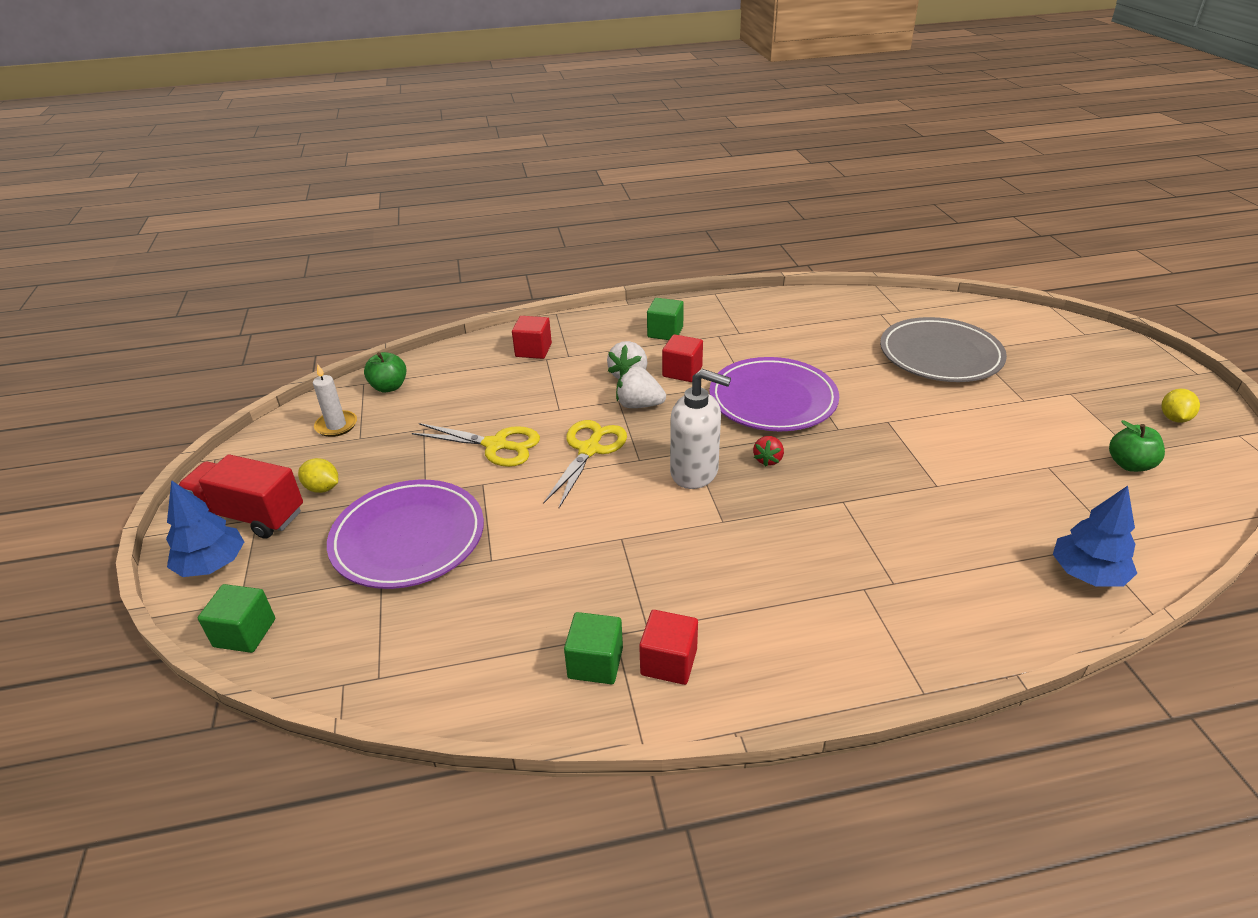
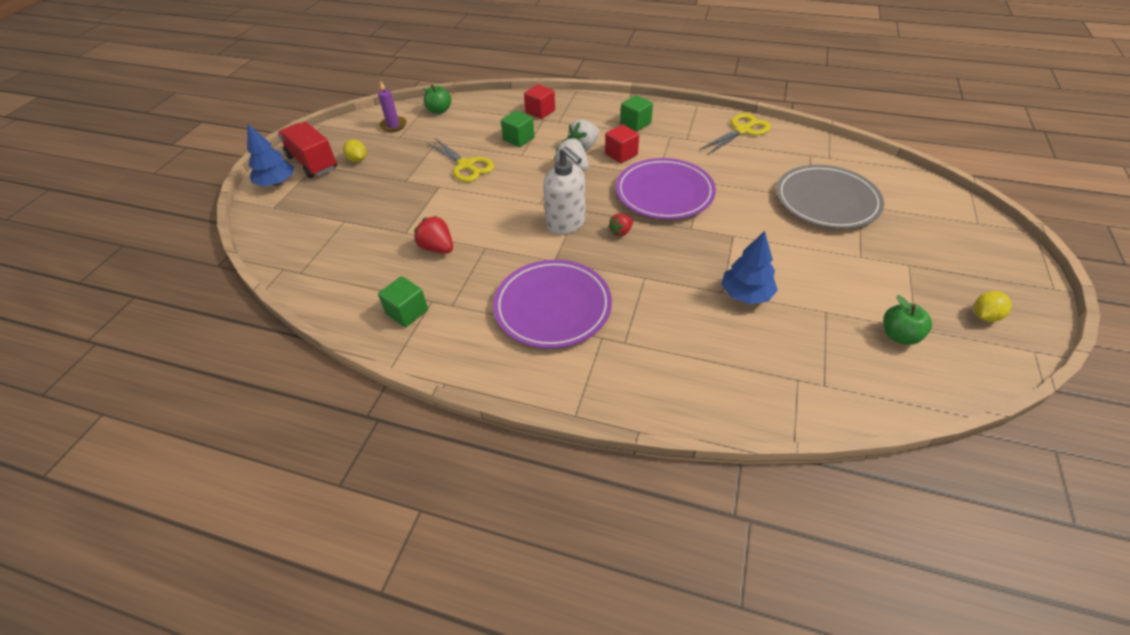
camera: 30 degrees right, 10 degrees up
(245, 633) = (263, 224): green cube -> green cube (518, 139)
(336, 425) = (393, 125): white candle -> purple candle
(408, 538) = (375, 204): purple plate -> purple plate (552, 307)
(558, 563) = (437, 248): none -> red strawberry
(589, 450) = (516, 186): yellow scissors -> yellow scissors (742, 130)
(669, 662) = (445, 329): red cube -> none
(1087, 574) = (772, 396): blue tree -> blue tree (746, 294)

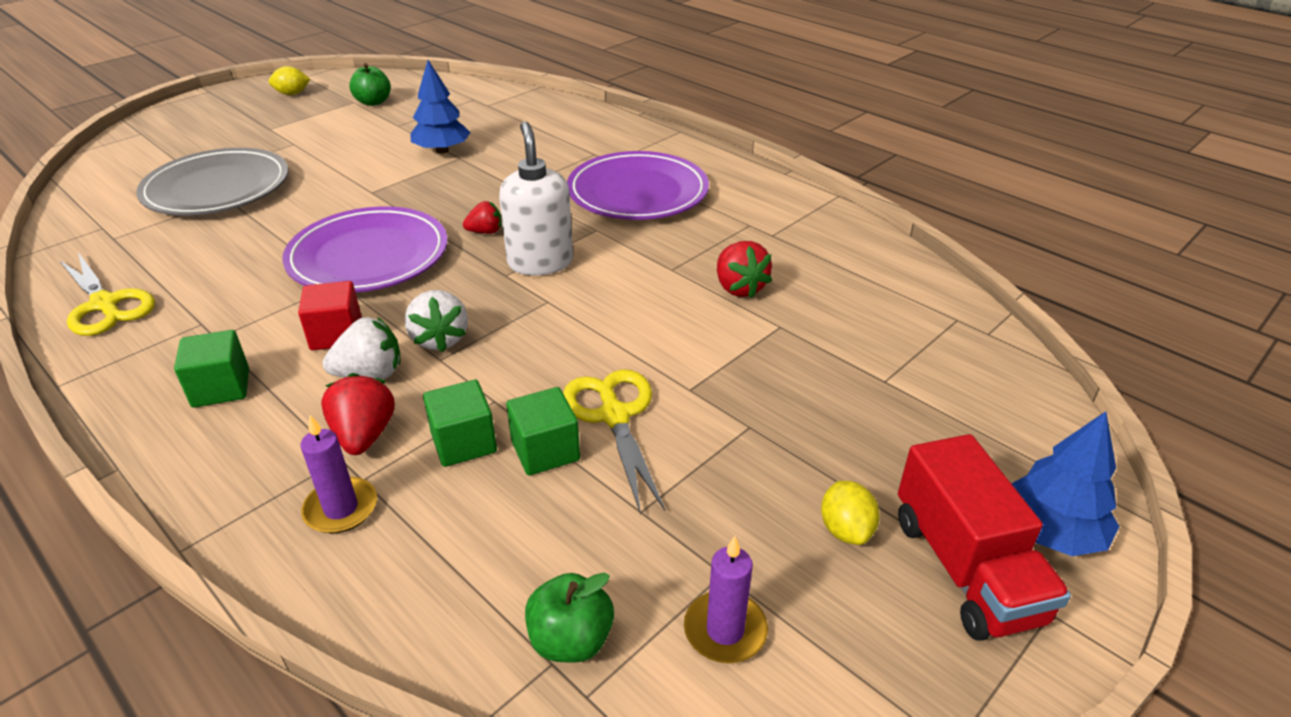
camera: 155 degrees left, 10 degrees down
(407, 312) = (806, 233): green cube -> green cube (545, 451)
(540, 111) = (341, 508): red cube -> purple candle
(558, 129) = (364, 435): none -> red strawberry
(742, 130) = (105, 305): yellow scissors -> yellow scissors turned 120 degrees counterclockwise

